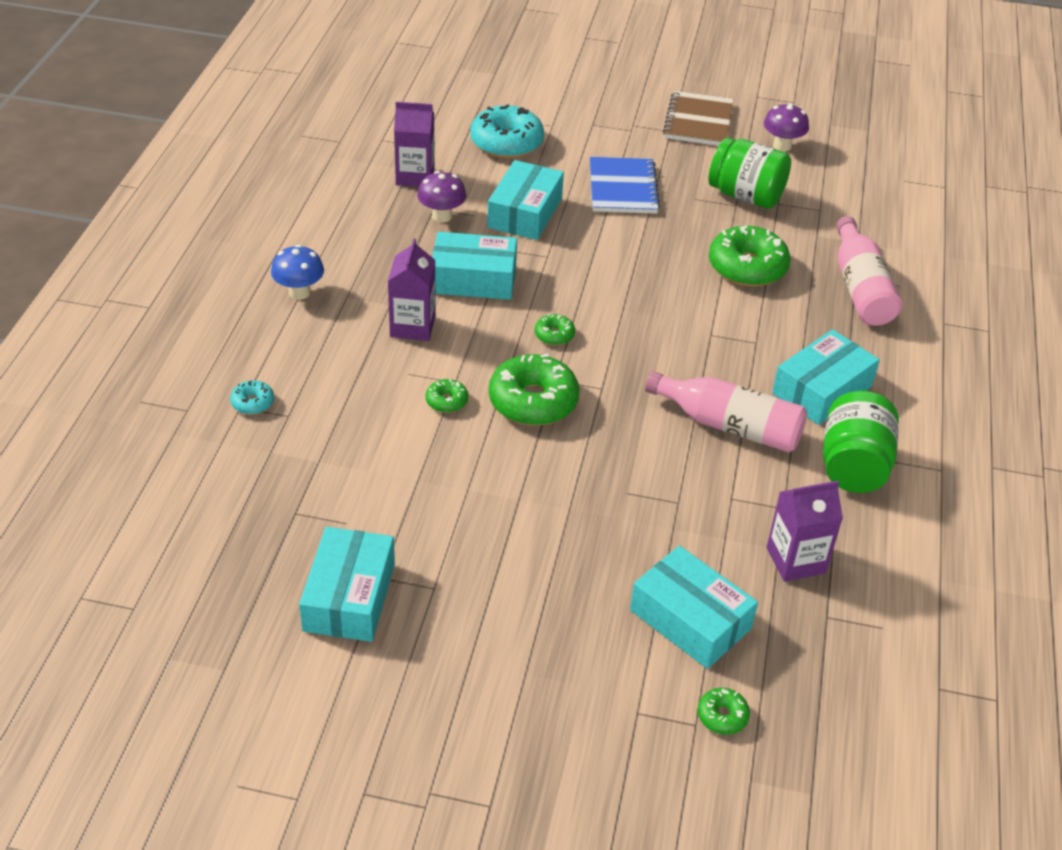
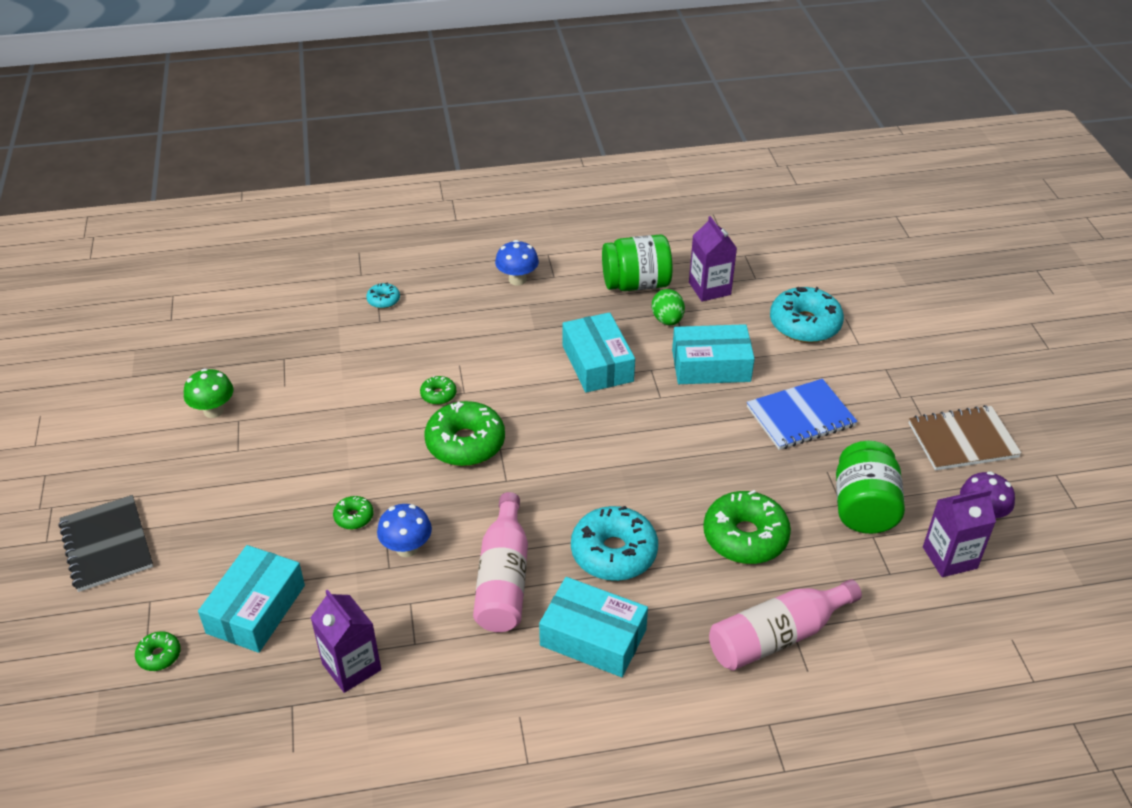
camera: 70 degrees right, 0 degrees up
(349, 597) = (213, 411): turquoise box -> green mushroom
(412, 326) = (515, 349): purple carton -> purple carton (949, 557)
(441, 216) = (667, 320): purple mushroom -> green egg
(529, 741) = (106, 545): none -> black notebook
(554, 335) = (556, 432): green donut -> green donut (354, 517)
(659, 482) = (407, 548): none -> blue mushroom
(730, 347) = (614, 553): none -> turquoise donut
(853, 466) = (496, 685): green jar -> green jar (636, 284)

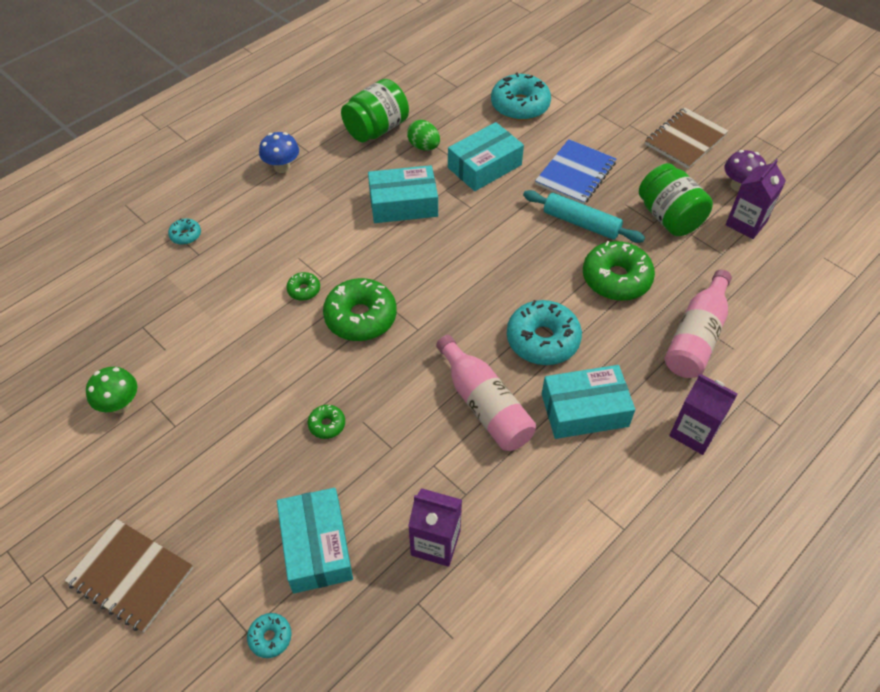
camera: 35 degrees left, 10 degrees up
(106, 545) = (131, 576): black notebook -> brown notebook
(159, 655) = (270, 637): green donut -> turquoise donut
(407, 548) = (391, 425): blue mushroom -> none
(597, 363) = (403, 204): turquoise box -> turquoise box turned 45 degrees counterclockwise
(709, 288) = (432, 109): purple carton -> purple carton (693, 432)
(760, 466) = (581, 223): none -> turquoise rolling pin

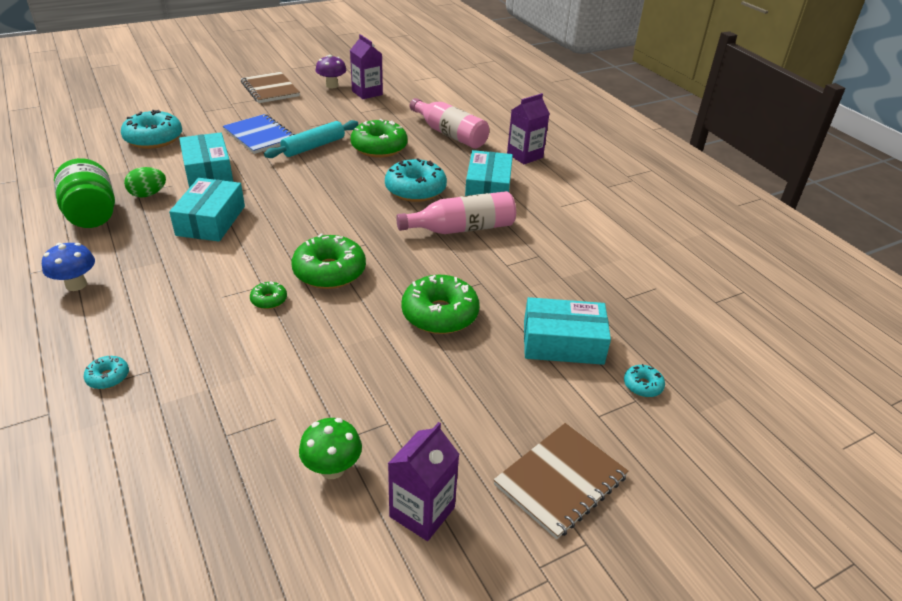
camera: 75 degrees left, 15 degrees down
(327, 425) = (440, 314): green donut -> green donut, size x2.12
(435, 543) = (576, 278): purple carton -> purple carton (422, 512)
(669, 217) = (338, 114): green jar -> none

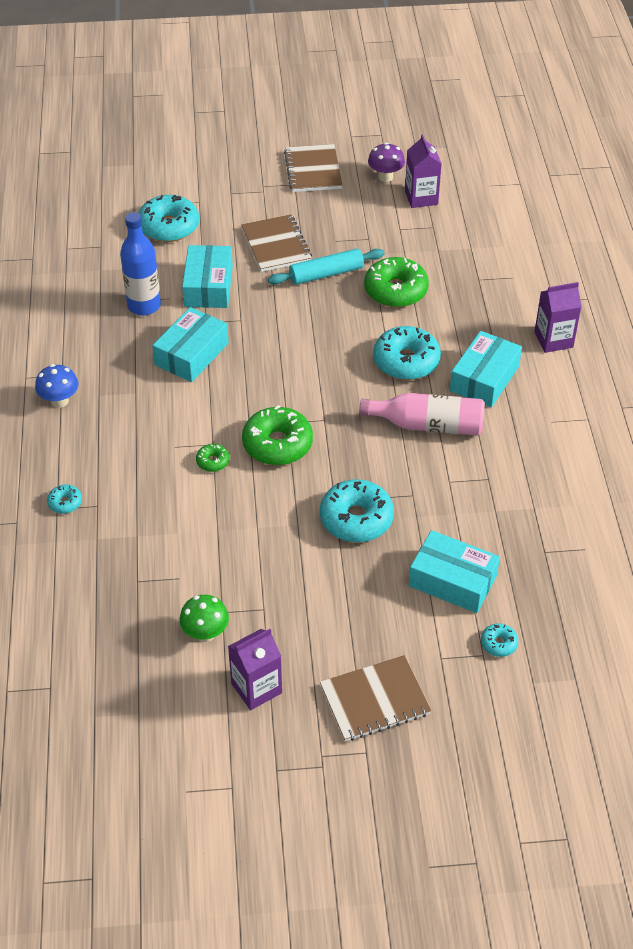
camera: 25 degrees right, 10 degrees up
(92, 215) = (89, 320): green jar -> none
(148, 194) = (144, 306): green egg -> blue bottle
(260, 136) = (276, 245): blue notebook -> brown notebook
(440, 314) = (356, 519): green donut -> turquoise donut
(450, 134) = (485, 287): pink bottle -> none

